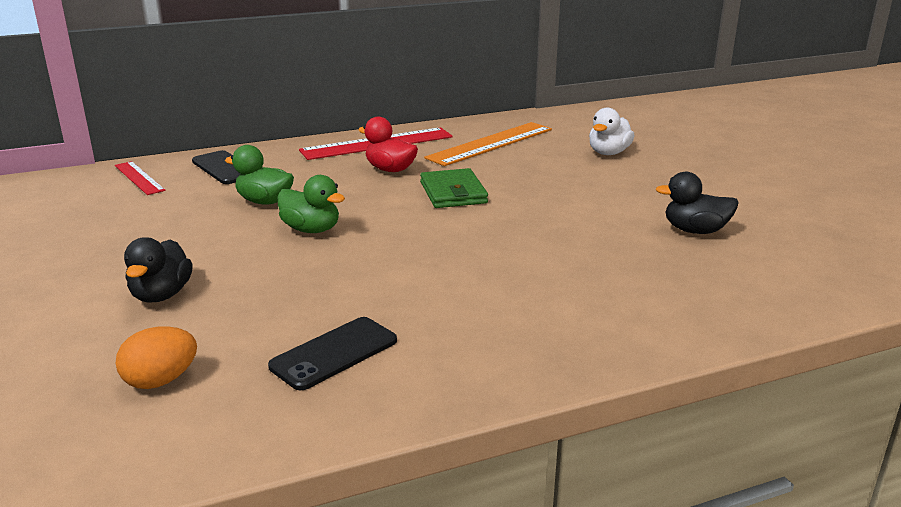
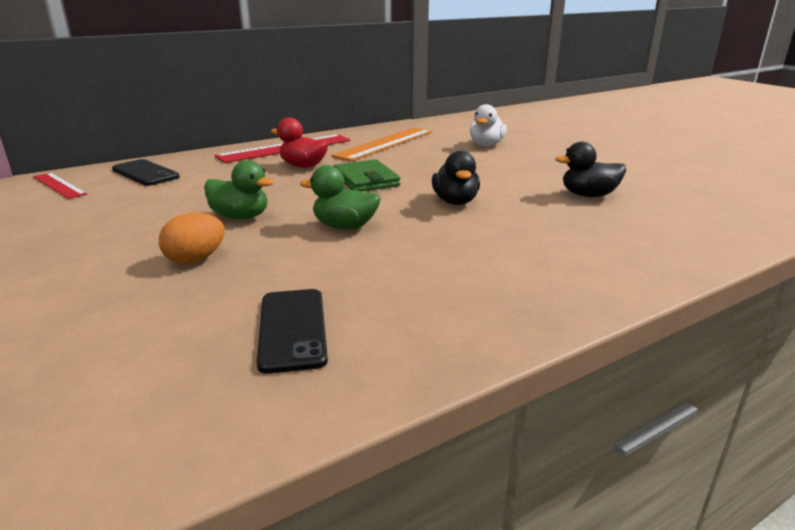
camera: 10 degrees left, 0 degrees up
(161, 295) = (89, 287): black duck -> black duck (455, 202)
(161, 381) = (94, 379): orange egg -> orange egg (196, 259)
(264, 201) = (189, 197): green duck -> green duck (345, 227)
(334, 353) = (293, 329): black phone -> black phone turned 45 degrees counterclockwise

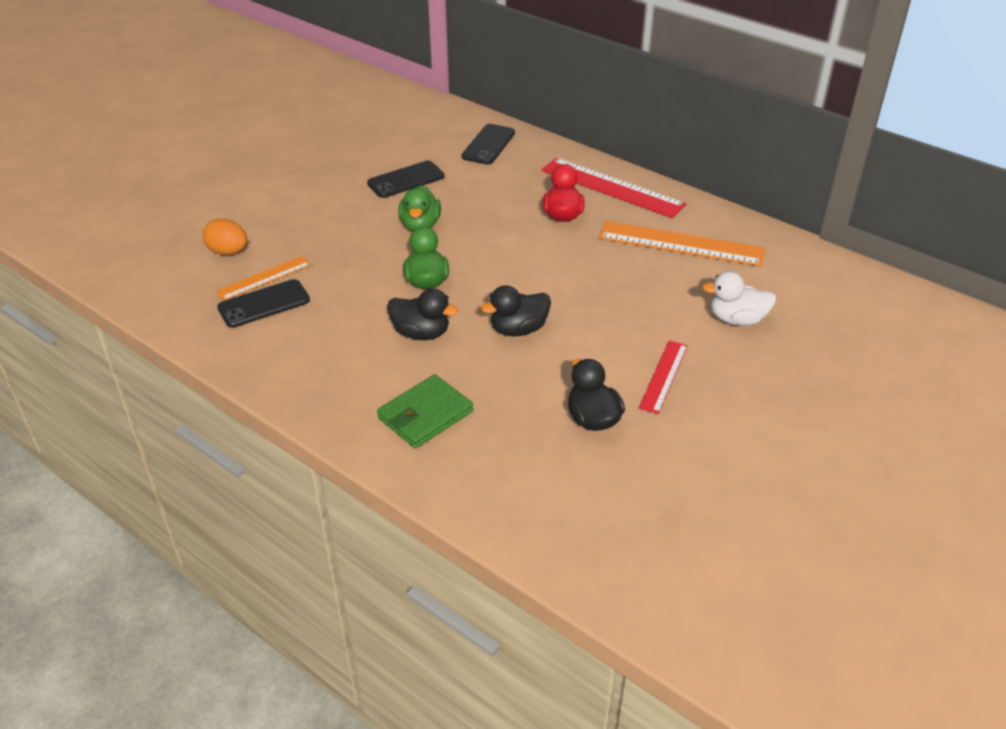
camera: 70 degrees right, 15 degrees up
(59, 185) = (438, 122): red ruler -> red ruler (663, 376)
(142, 212) = (406, 180): none -> black phone
(196, 259) = (339, 234): orange egg -> orange egg (228, 252)
(228, 323) = (264, 278): none -> orange ruler
(366, 180) = (546, 263): green wallet -> green wallet (425, 415)
(433, 240) = (421, 333): none -> black duck

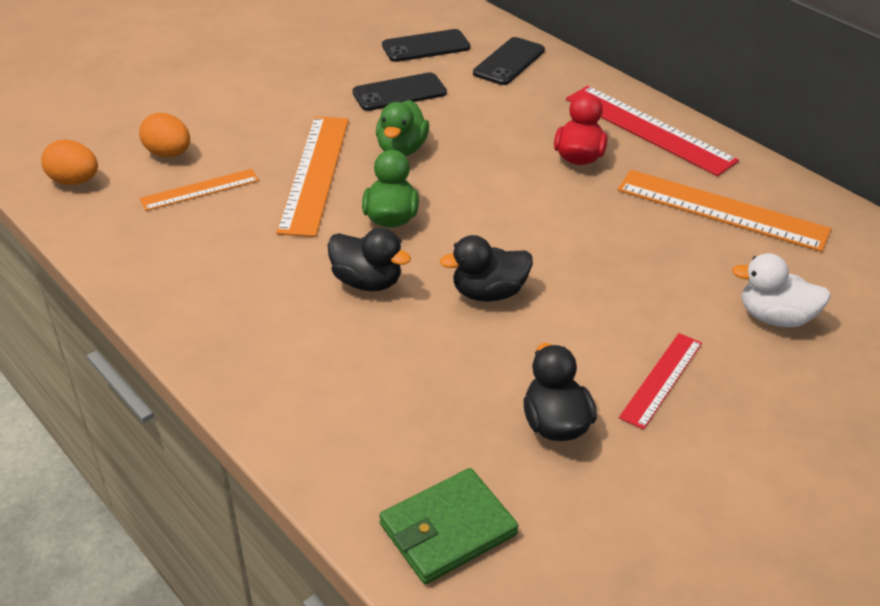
camera: 10 degrees right, 0 degrees up
(155, 284) = (74, 181): none -> orange egg
(264, 304) = (190, 221): black phone -> black phone (426, 47)
(355, 254) = (315, 173): none -> orange ruler
(425, 415) = (344, 386): green wallet -> green wallet (447, 529)

